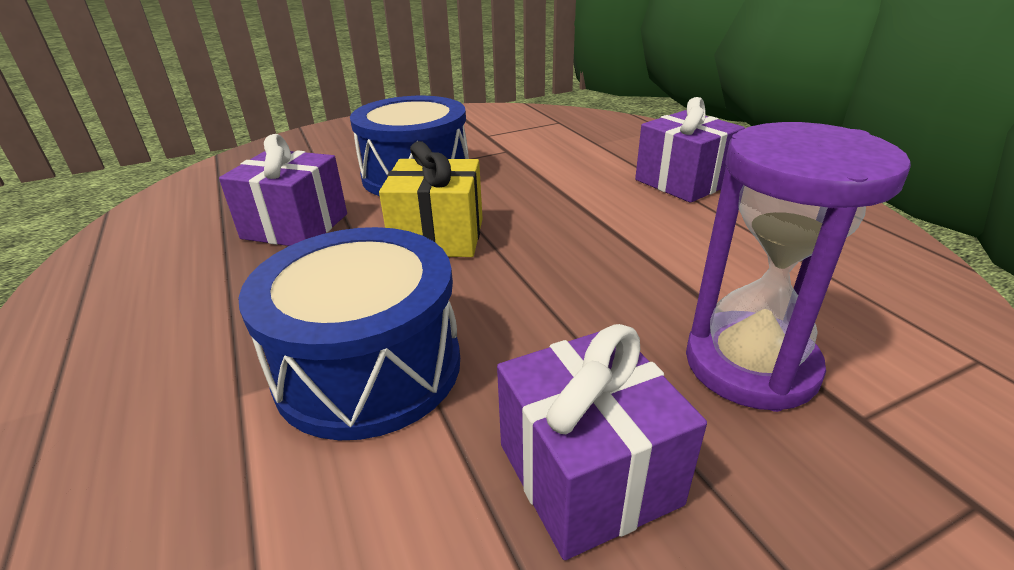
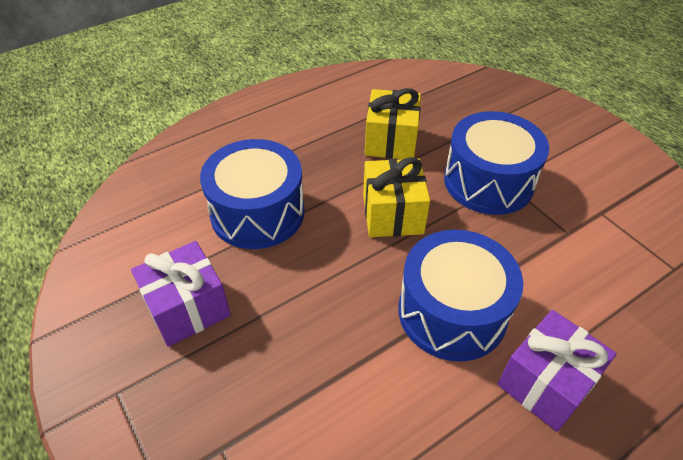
camera: 80 degrees right, 15 degrees up
(295, 226) = (391, 141): purple gift -> yellow gift
(601, 215) = (452, 312): none -> blue drum
(750, 364) = (266, 394): purple hourglass -> none

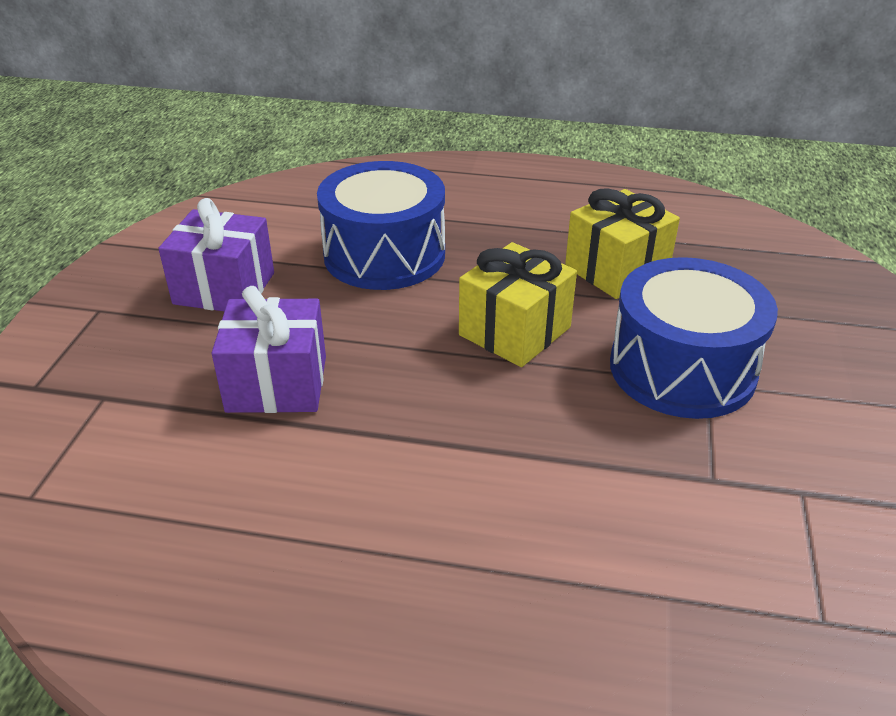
camera: 45 degrees right, 10 degrees down
(452, 312) = (444, 449): blue drum -> none
(545, 383) = (444, 581): purple gift -> purple gift (277, 384)

